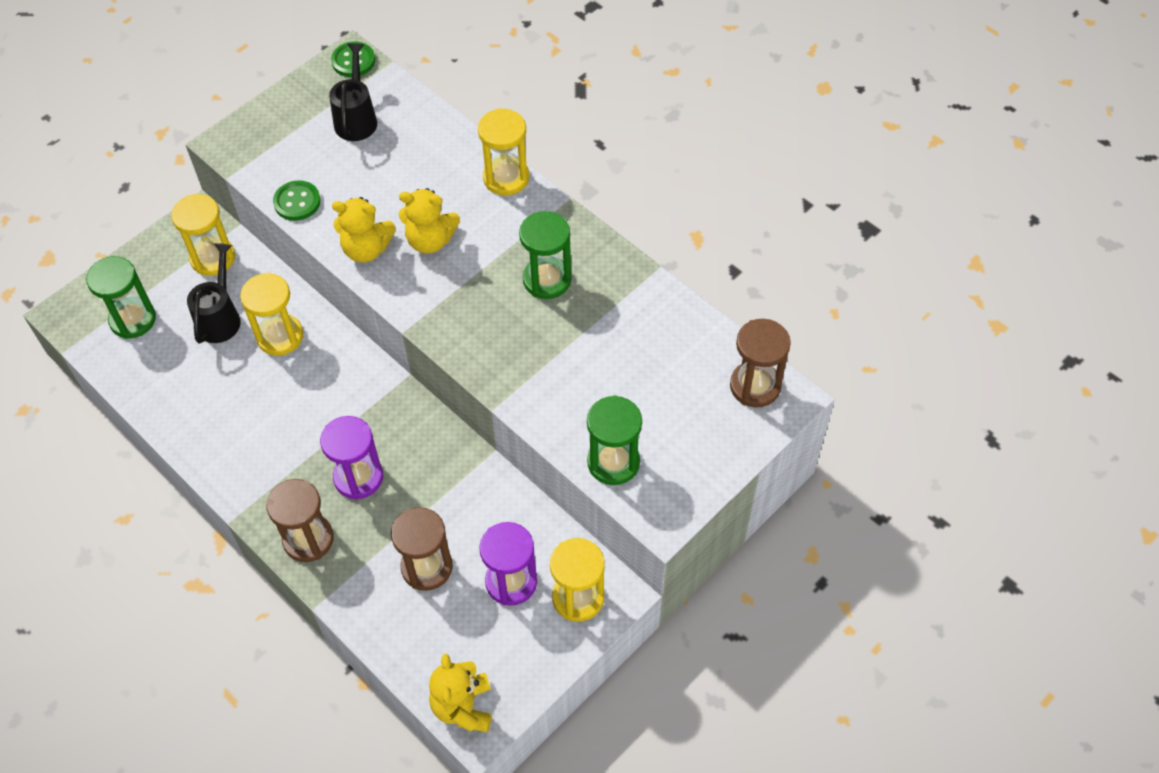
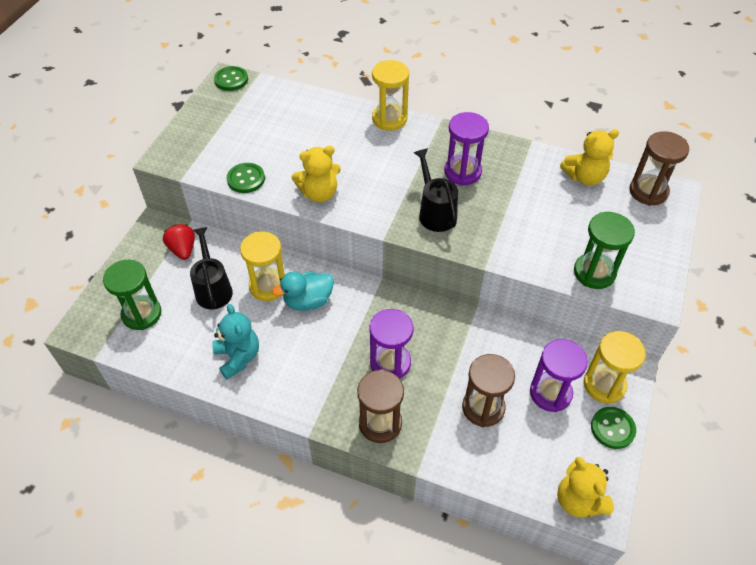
camera: 25 degrees left, 5 degrees down
(204, 407) = (238, 357): none -> turquoise teddy bear
(213, 258) = (183, 250): yellow hourglass -> red strawberry
(312, 371) = (308, 301): none -> turquoise duck
(356, 118) = (257, 113): black watering can -> black watering can (435, 212)
(430, 240) = (362, 173): yellow teddy bear -> yellow teddy bear (584, 177)
(547, 280) = (462, 172): green hourglass -> purple hourglass
(553, 648) = (612, 428): none -> green button

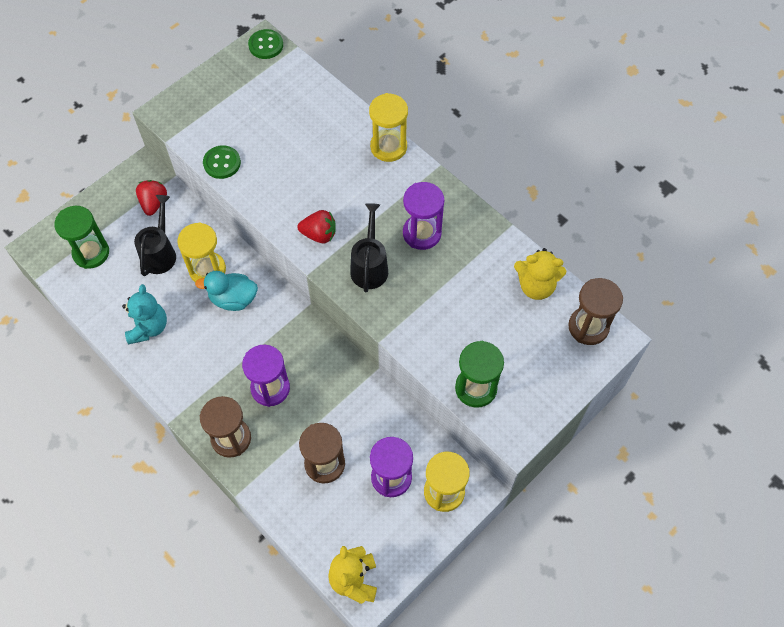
camera: 25 degrees right, 10 degrees up
(319, 193) = (277, 204): yellow teddy bear -> none
(373, 204) = (319, 234): none -> red strawberry
(612, 428) = (424, 533): green button -> none

